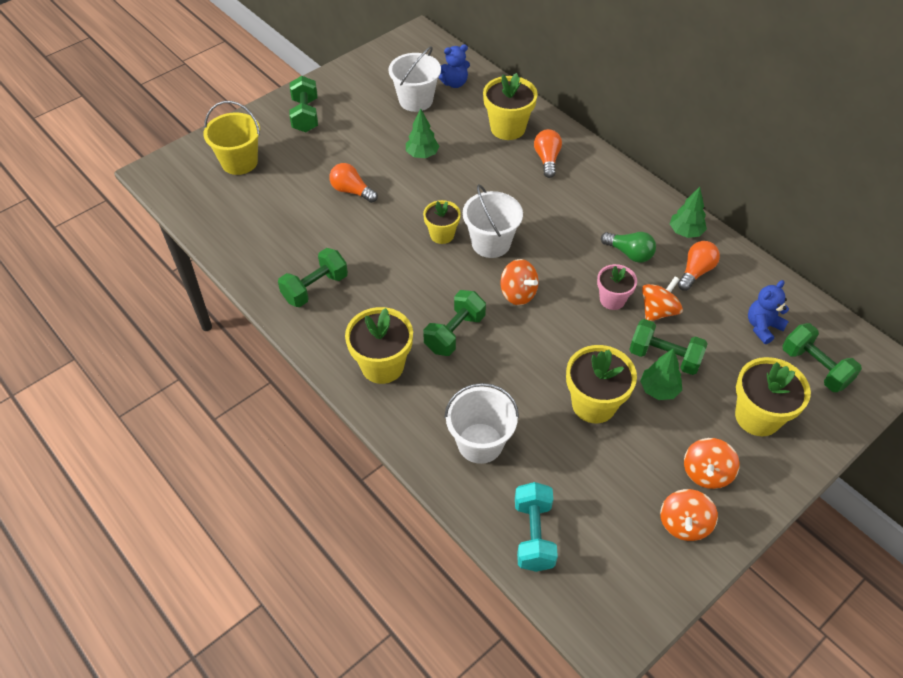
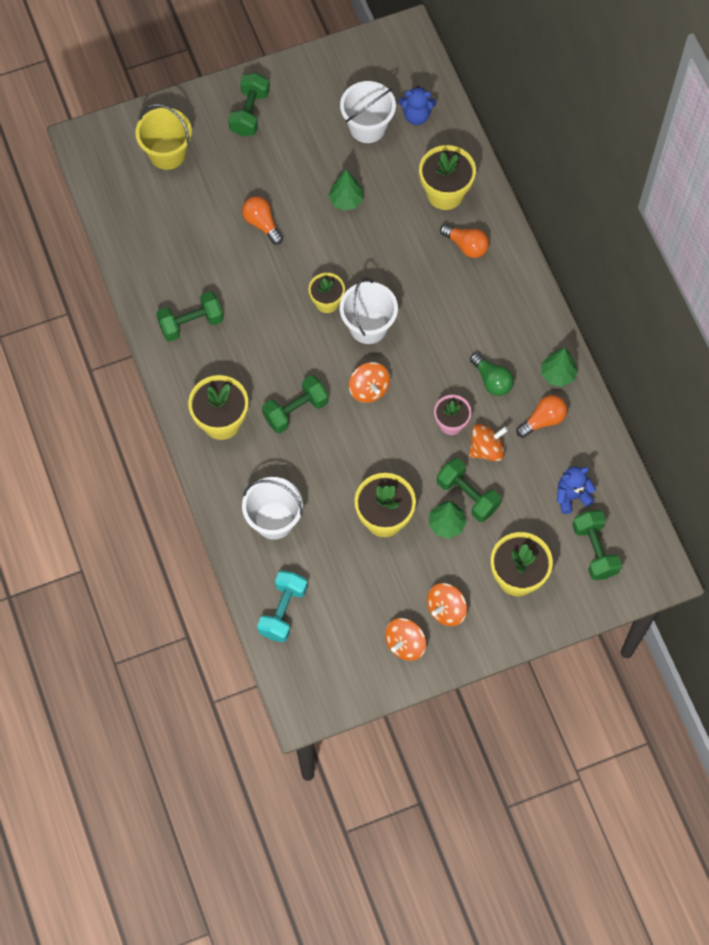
camera: 20 degrees right, 15 degrees up
(547, 159) = (466, 246): orange light bulb -> orange light bulb turned 105 degrees clockwise

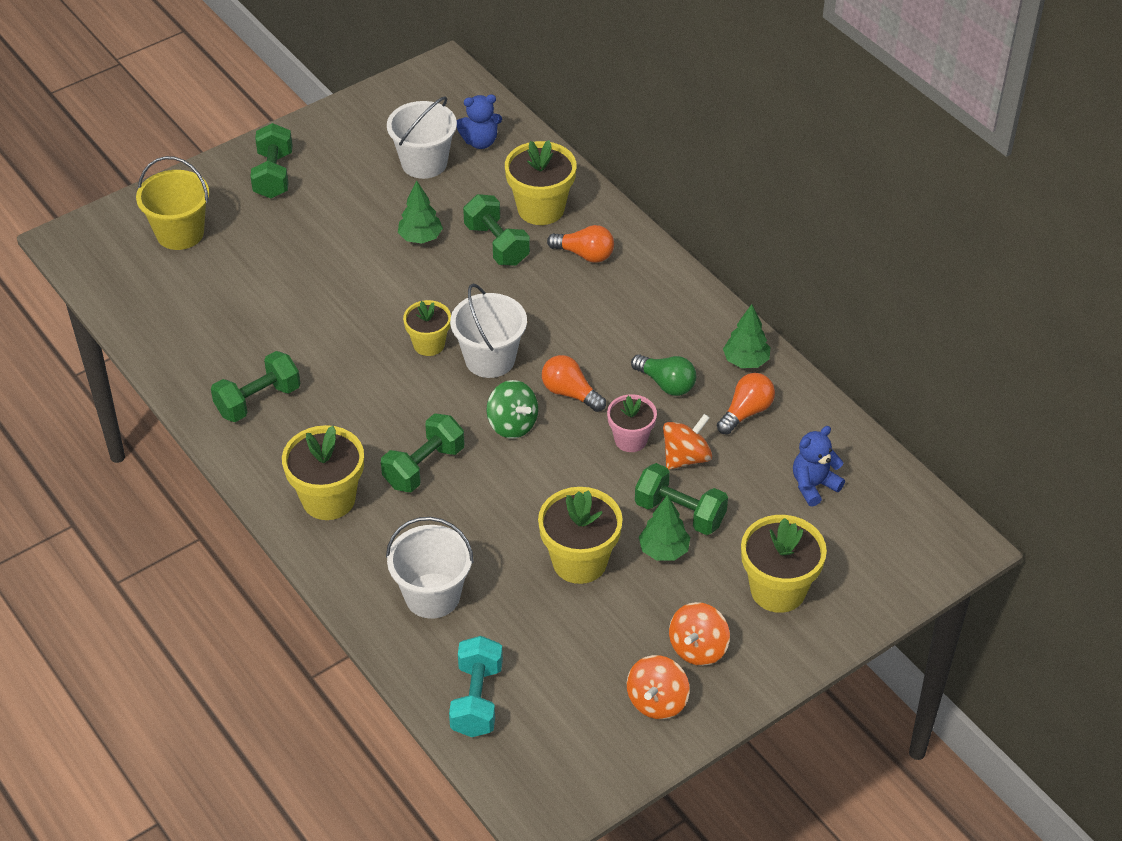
camera: 15 degrees left, 20 degrees down
(262, 223) = (321, 280): orange light bulb -> orange light bulb (570, 393)
(369, 389) = (512, 424): orange spinning top -> green spinning top
(594, 550) = (866, 538): green dumbbell -> green dumbbell (497, 244)

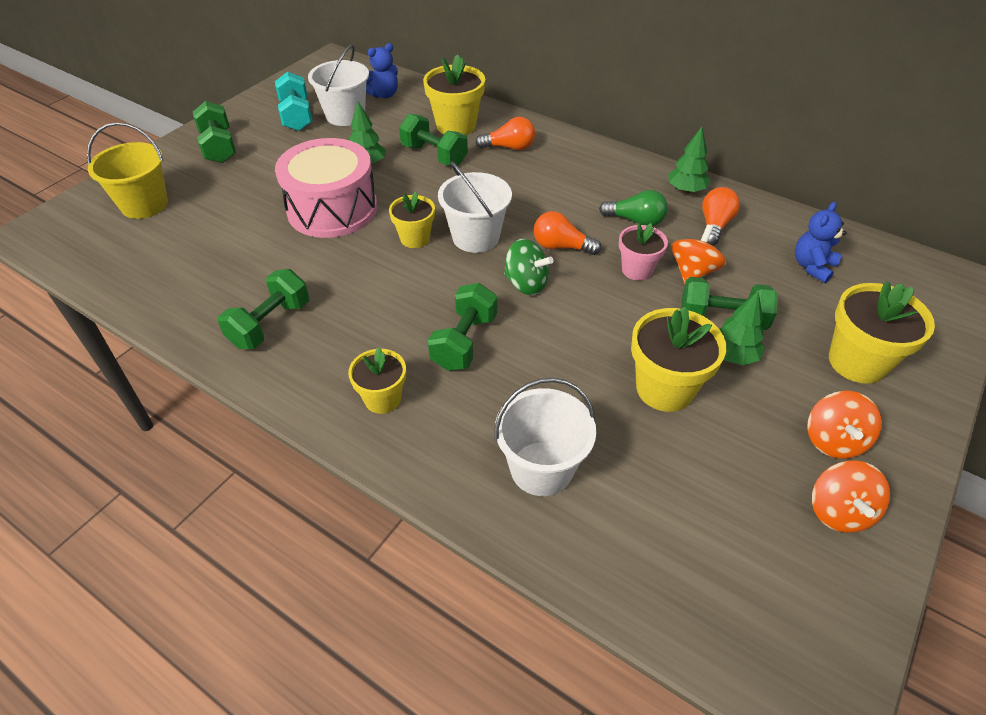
camera: 20 degrees left, 0 degrees up
(328, 499) = (382, 399): yellow flower pot -> yellow flower pot, size x0.63
(361, 287) = (332, 209): none -> pink drum
(477, 700) = (657, 576): turquoise dumbbell -> turquoise dumbbell (296, 116)

